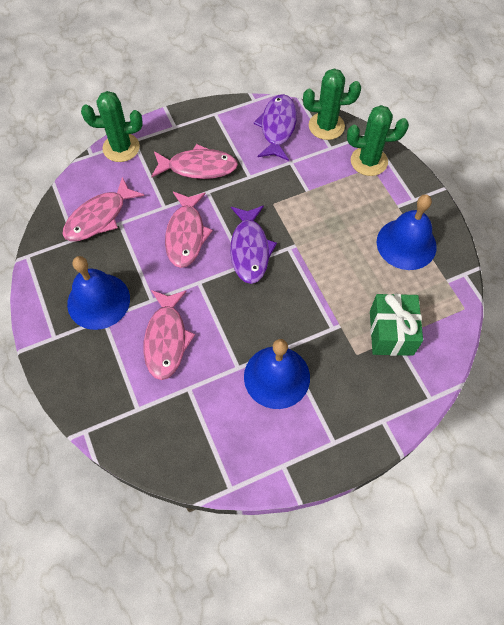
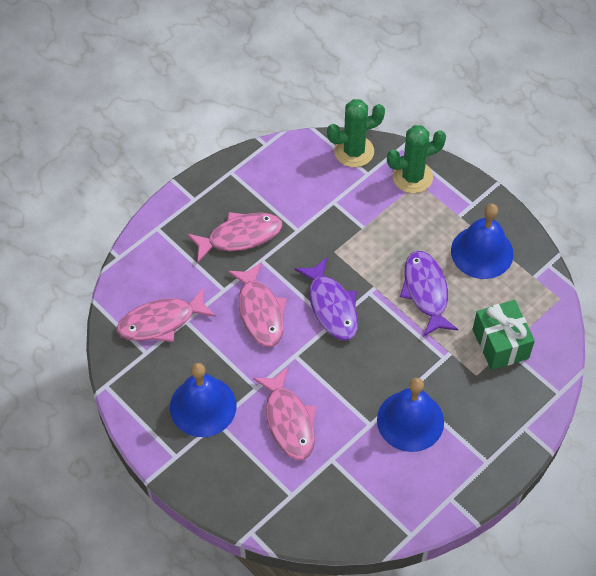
camera: 20 degrees left, 5 degrees down
(99, 217) = (161, 321): pink fish -> pink fish turned 45 degrees clockwise
(121, 148) = (147, 240): green cactus -> none
(277, 127) = (304, 168): purple fish -> purple fish (426, 292)

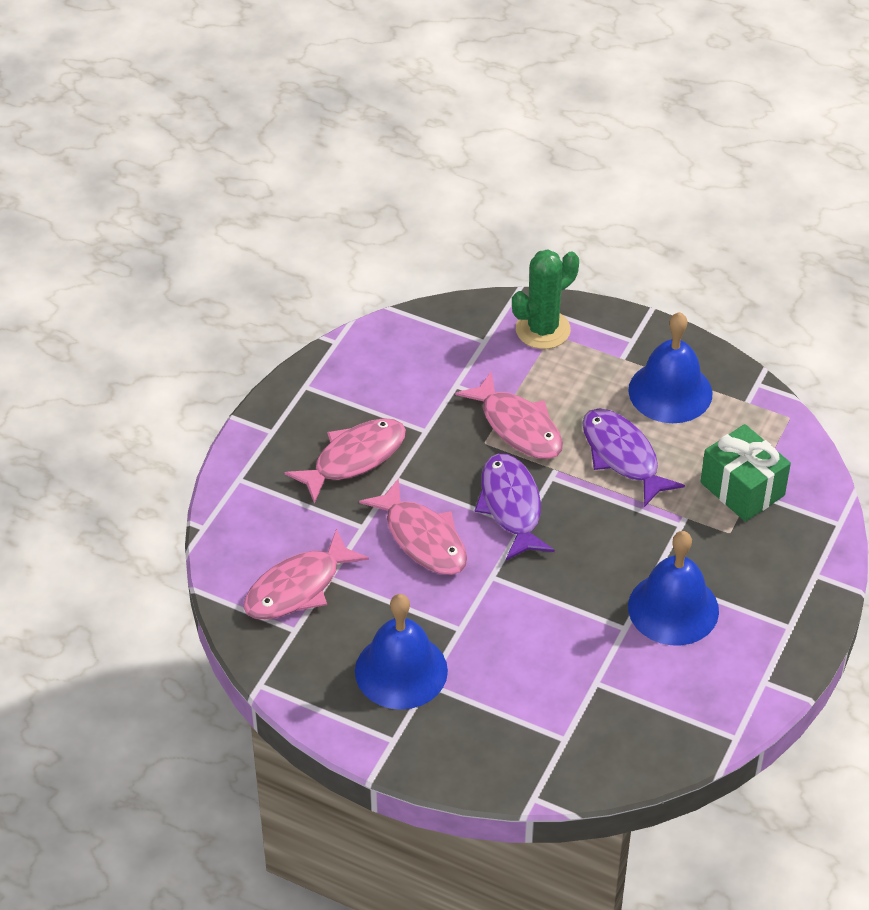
camera: 20 degrees left, 10 degrees down
(289, 421) = (520, 654): pink fish -> pink fish (518, 426)
(331, 306) = (511, 506): purple fish -> purple fish turned 150 degrees counterclockwise
(354, 151) = (454, 320): green cactus -> none

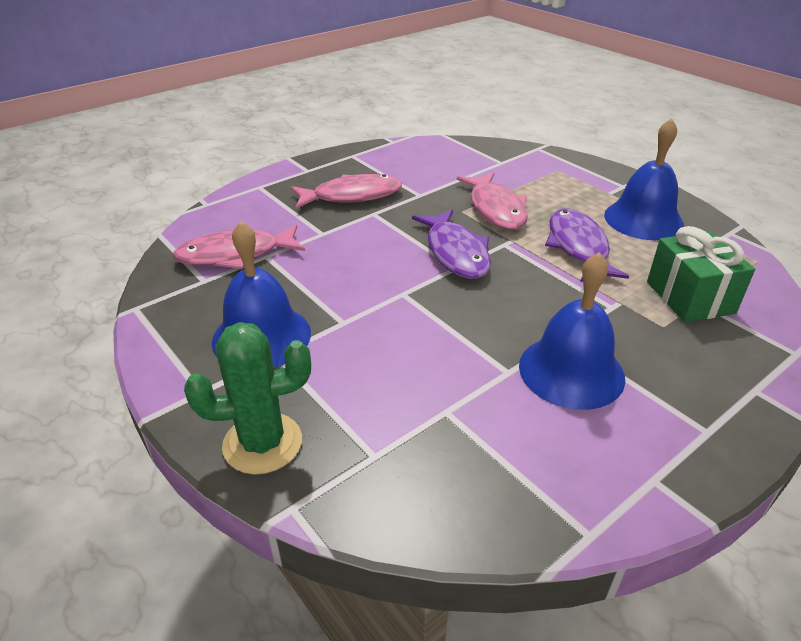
camera: 25 degrees right, 10 degrees down
(422, 538) = (363, 252): pink fish -> none
(511, 506) = (456, 253): purple fish -> purple fish turned 150 degrees clockwise
(543, 330) = (551, 166): green cactus -> green cactus (262, 443)

